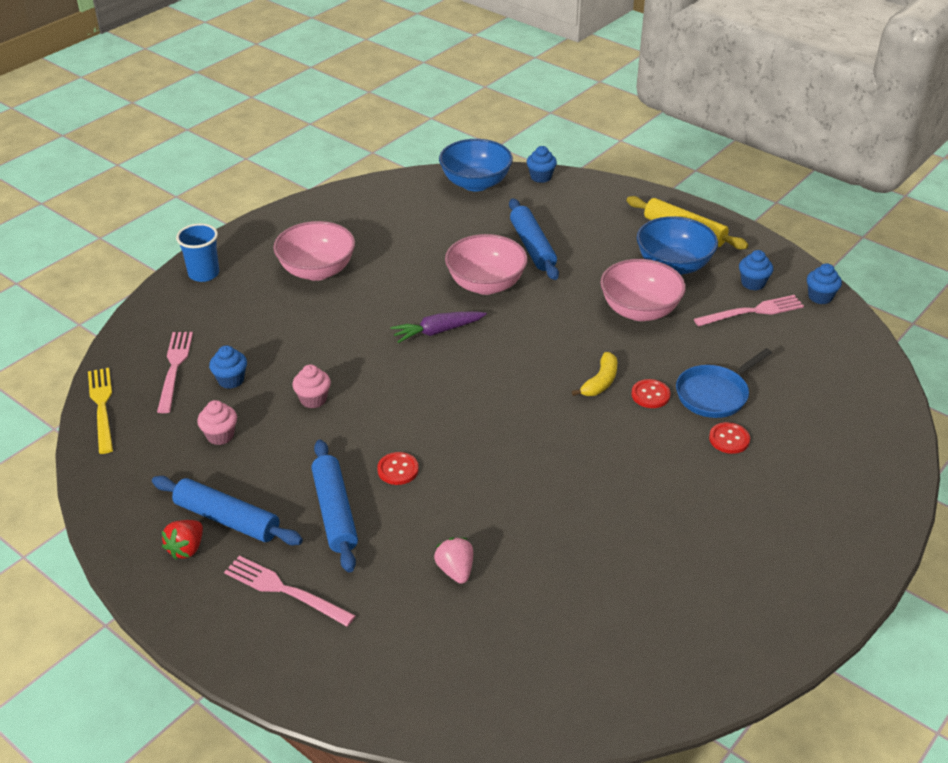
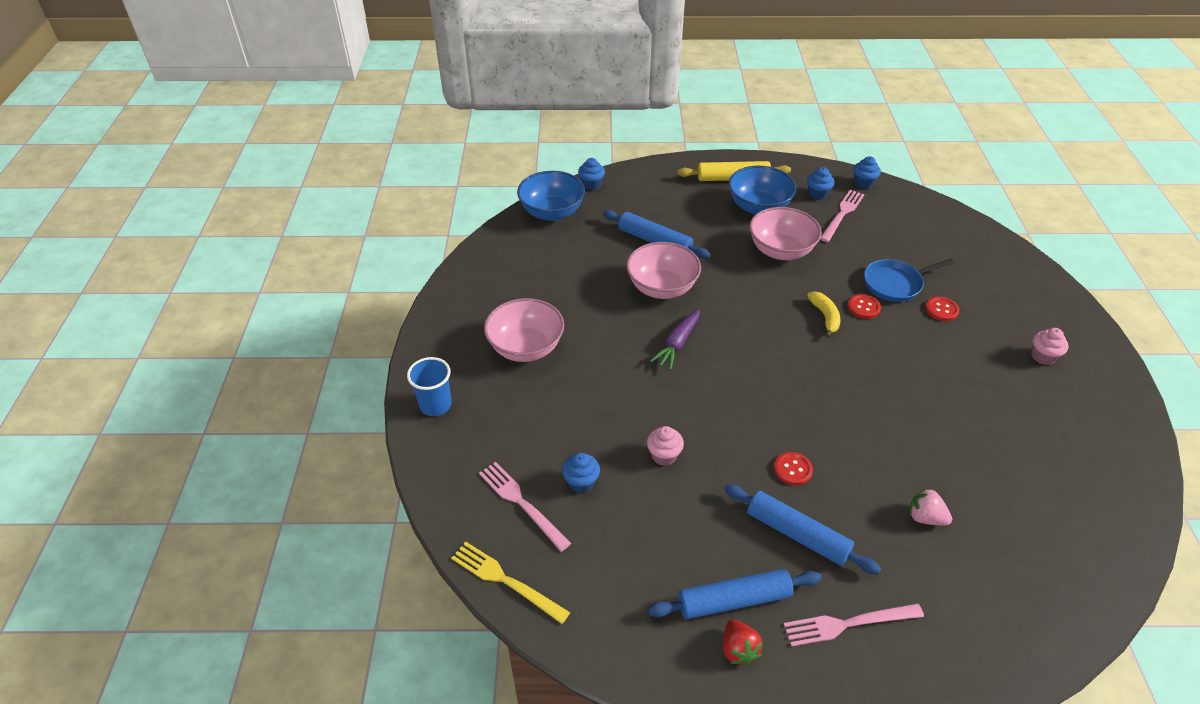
camera: 40 degrees left, 5 degrees up
(220, 435) = (636, 535): pink cupcake -> pink cupcake (1043, 356)
(715, 394) = (895, 284): blue pan -> blue pan turned 60 degrees clockwise

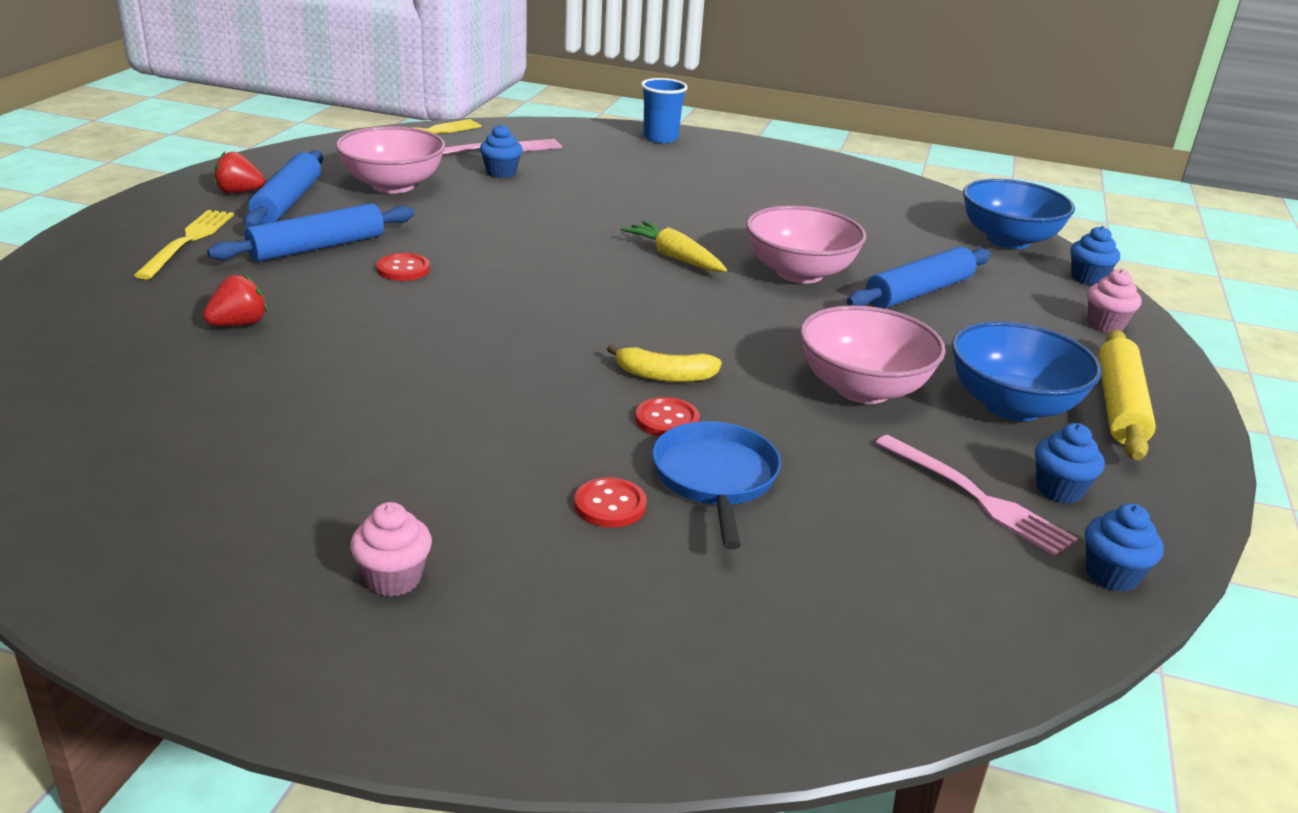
camera: 105 degrees right, 15 degrees down
(526, 348) = (721, 183): pink bowl -> pink bowl (393, 185)
(664, 455) = (497, 212): pink cupcake -> pink cupcake (1105, 324)
(678, 343) = (675, 257): purple carrot -> yellow carrot
(848, 624) = (188, 241): pink fork -> yellow fork
(925, 517) = (239, 324): pink strawberry -> red strawberry

